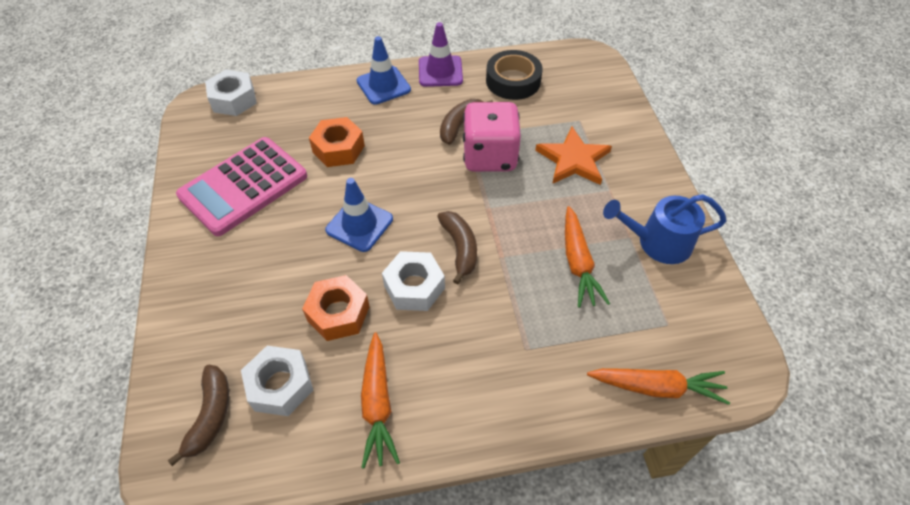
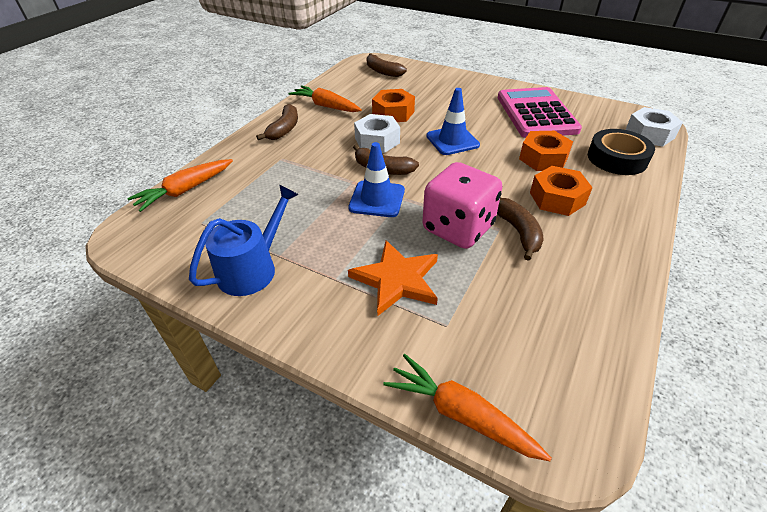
camera: 130 degrees right, 10 degrees down
(280, 385) = (374, 88): white nut -> none
(383, 85) = (621, 212): blue traffic cone -> blue traffic cone (377, 199)
(396, 120) = (557, 198): none -> orange nut
(440, 71) = (624, 261): purple traffic cone -> none
(472, 403) = (284, 129): none -> brown banana
(513, 81) = (565, 311): black tape -> black tape (617, 158)
(578, 263) = (300, 212): orange carrot -> orange carrot (461, 414)

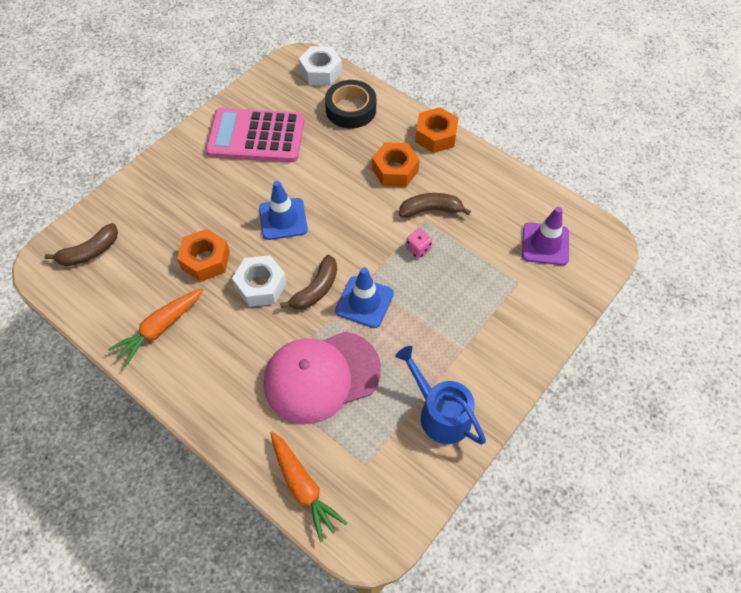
camera: 80 degrees left, 15 degrees up
(284, 129) = (201, 379): brown banana -> none
(291, 185) = (321, 376): none -> pink cap
(397, 280) = (470, 304): orange star -> none
(458, 228) = (418, 249): pink dice -> pink dice, size x0.40
(461, 414) = (586, 291): orange carrot -> none
(524, 353) = (545, 244): none -> purple traffic cone
(543, 158) = (335, 159): orange nut -> orange nut (436, 136)

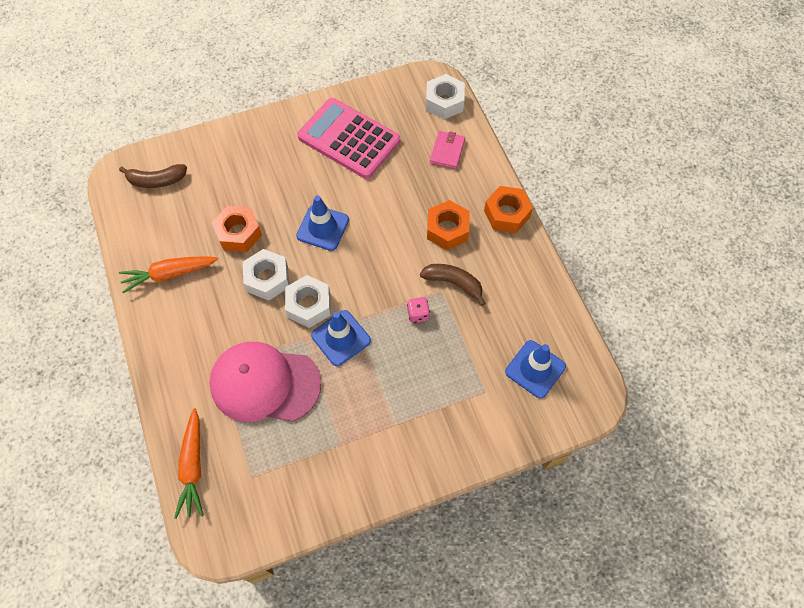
camera: 30 degrees right, 5 degrees up
(316, 289) = (309, 305): brown banana -> white nut
(351, 109) = (447, 151): black tape -> pink wallet
(440, 413) = (338, 470): blue watering can -> none
(545, 244) = (535, 369): purple traffic cone -> blue traffic cone

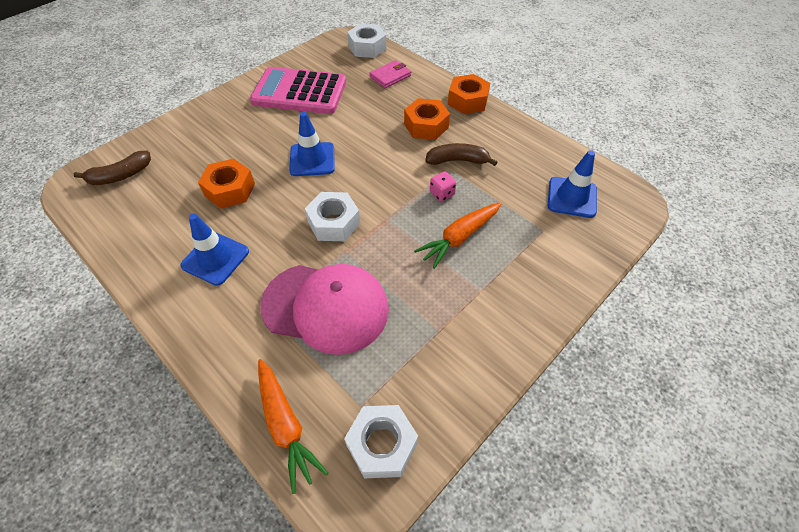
camera: 25 degrees left, 10 degrees down
(169, 274) = (170, 248): orange carrot -> orange carrot (459, 238)
(265, 383) = (326, 307): pink cap -> pink cap turned 150 degrees counterclockwise
(267, 278) = (279, 216): white nut -> white nut (382, 444)
(341, 338) = (381, 238): blue traffic cone -> blue traffic cone (215, 258)
(447, 151) = (390, 76): pink wallet -> pink wallet turned 60 degrees clockwise

